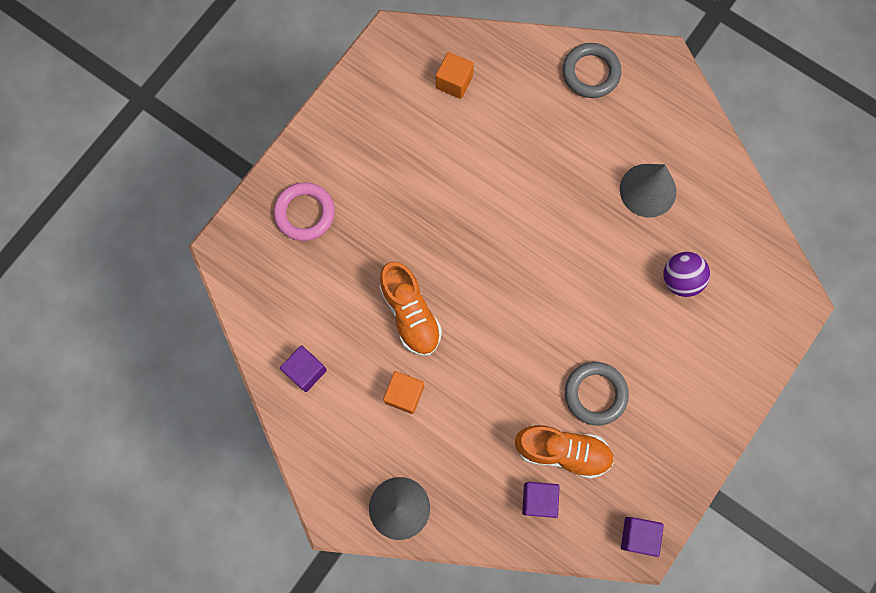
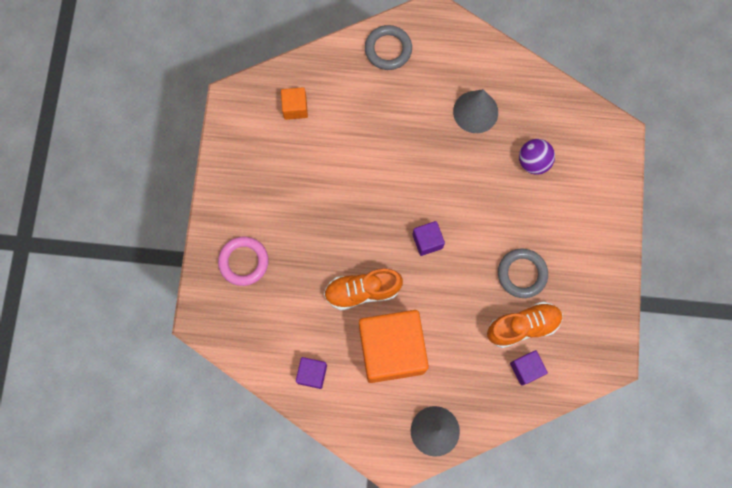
camera: 30 degrees left, 0 degrees up
(404, 394) = (391, 350): orange cube -> orange cube, size x2.30
(410, 314) = (362, 291): orange shoe -> orange shoe turned 135 degrees clockwise
(638, 536) = (606, 354): purple cube -> purple cube (427, 241)

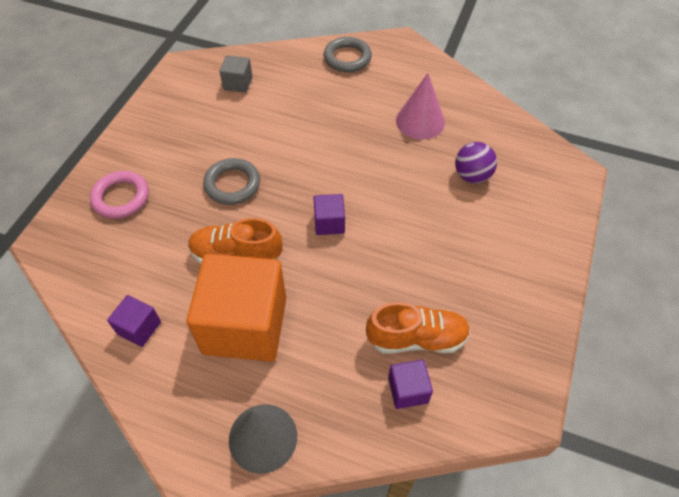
camera: 15 degrees right, 20 degrees down
(295, 108) = (238, 83): orange cube -> grey cube
(475, 112) = (420, 121): grey cone -> pink cone
(522, 274) = (430, 280): grey ring -> grey ring (232, 184)

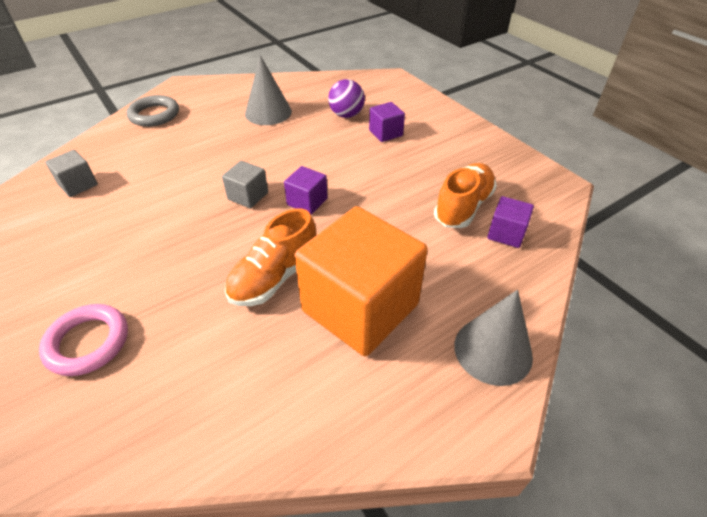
camera: 55 degrees left, 10 degrees down
(139, 328) = (282, 403): purple cube -> purple cube (385, 133)
(232, 184) = (190, 243): grey ring -> none
(305, 182) = (248, 196): none -> grey cube
(420, 121) = (268, 112): pink cone -> grey cone

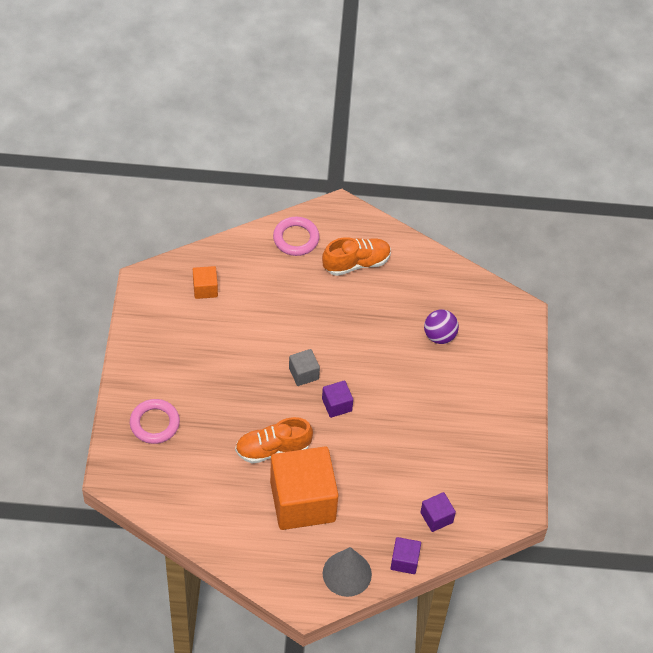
camera: 35 degrees right, 10 degrees up
(78, 185) = (205, 289): grey cube -> orange cube
(154, 115) = (296, 238): grey ring -> pink ring
(268, 112) = (382, 292): grey cone -> none
(385, 133) = (450, 376): purple cube -> purple cube (404, 561)
(463, 207) = (432, 480): orange shoe -> orange shoe (356, 263)

